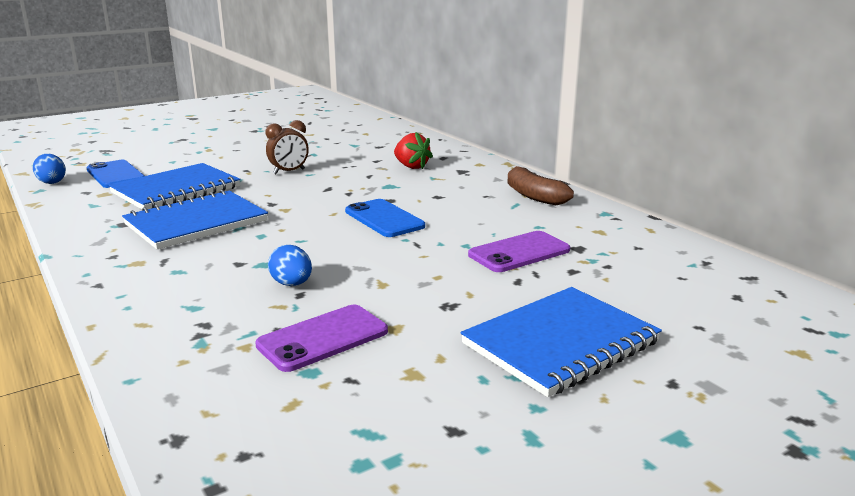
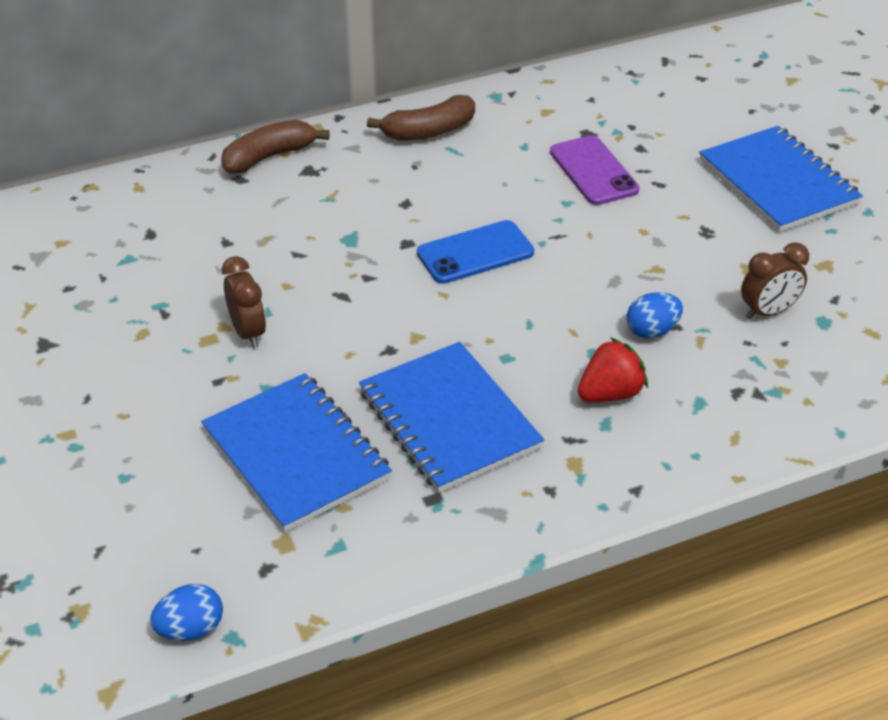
camera: 80 degrees left, 20 degrees up
(115, 175) = (181, 544): blue phone -> none
(323, 338) = (768, 312): purple phone -> brown clock
(411, 166) = (272, 211): red strawberry -> red strawberry (610, 393)
(470, 161) = (269, 157): none -> brown banana

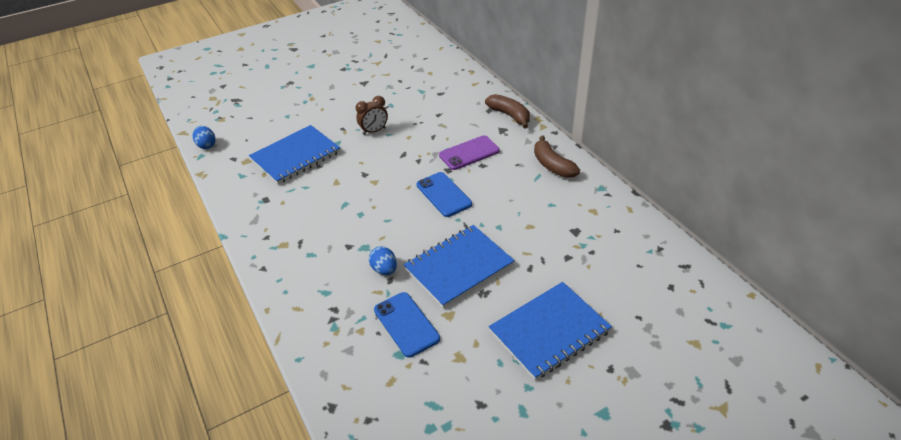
camera: 85 degrees right, 0 degrees up
(449, 420) = (315, 199): blue notebook -> blue notebook (459, 267)
(593, 171) = (534, 236): purple phone -> purple phone (469, 153)
(610, 393) = (333, 255): red strawberry -> none
(768, 312) = (406, 324): brown clock -> blue phone

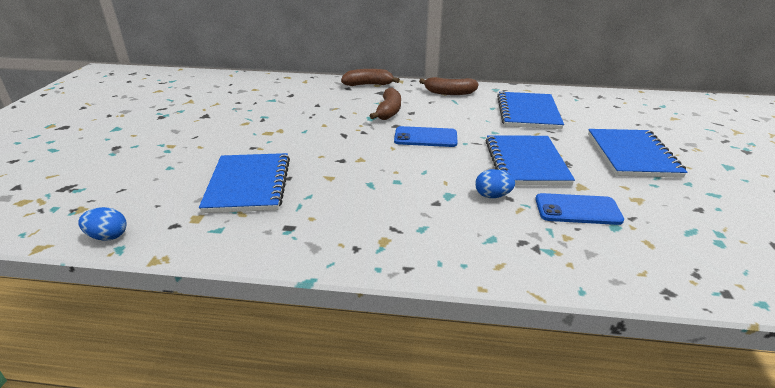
camera: 55 degrees left, 10 degrees down
(374, 131) = (287, 135): brown clock -> none
(469, 153) = (388, 111): purple phone -> brown banana
(568, 230) = (528, 112): none -> blue notebook

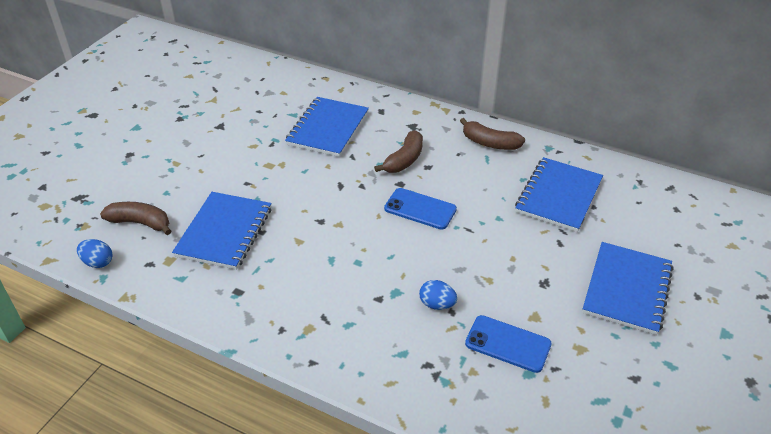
camera: 20 degrees right, 10 degrees up
(368, 85) = (406, 110): brown banana -> brown banana (140, 223)
(526, 162) = (501, 270): blue notebook -> blue notebook (328, 129)

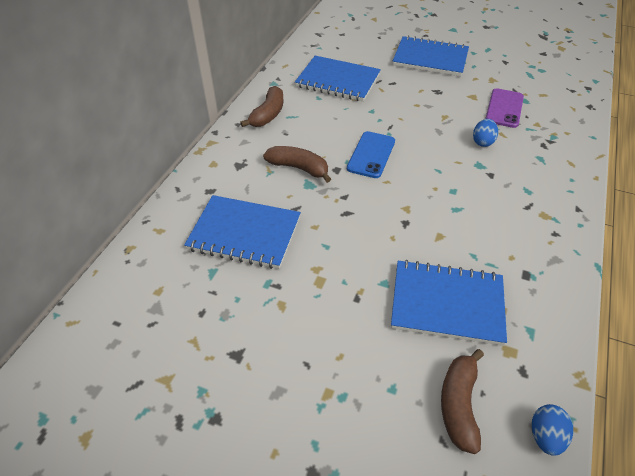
camera: 95 degrees left, 5 degrees up
(508, 344) = (504, 108): blue phone -> purple phone

